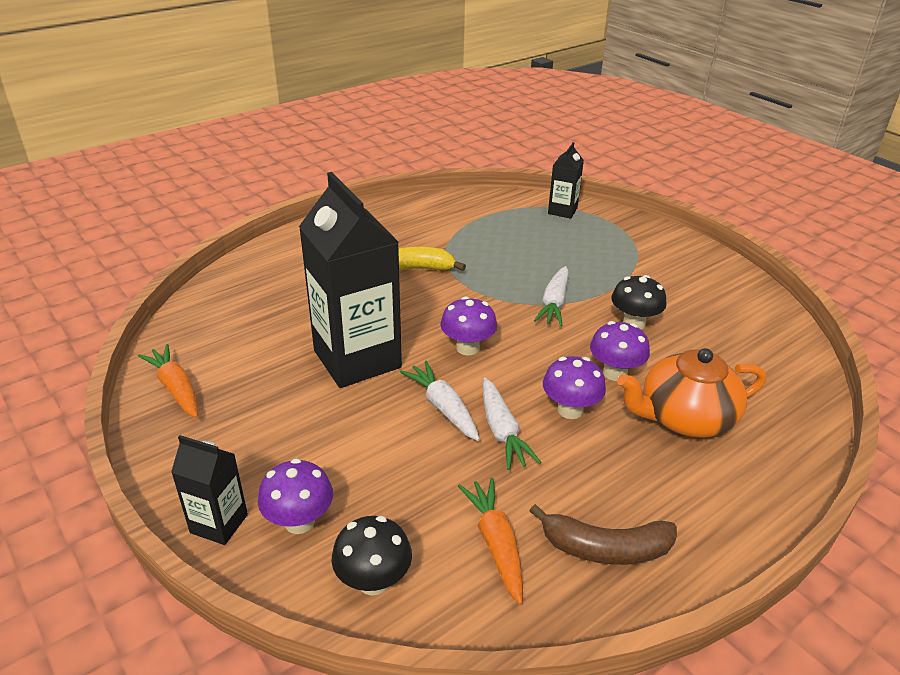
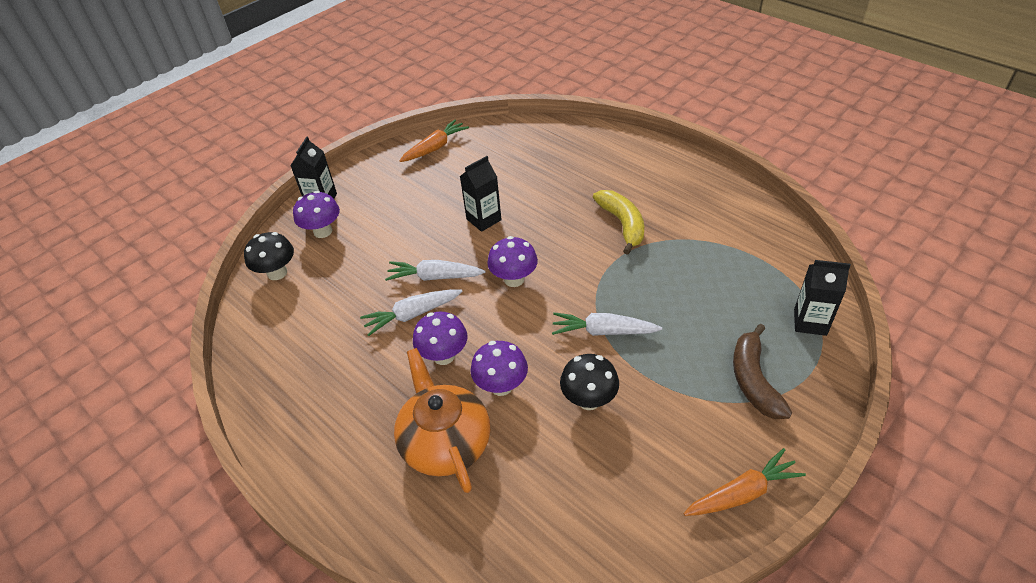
camera: 85 degrees right, 10 degrees up
(357, 359) = (484, 219): black carton -> black carton, size x0.48
(443, 408) = (435, 277): white carrot -> white carrot turned 135 degrees counterclockwise
(496, 544) = (303, 325): orange carrot -> orange carrot (742, 493)
(605, 548) = (296, 386): brown banana -> brown banana (753, 380)

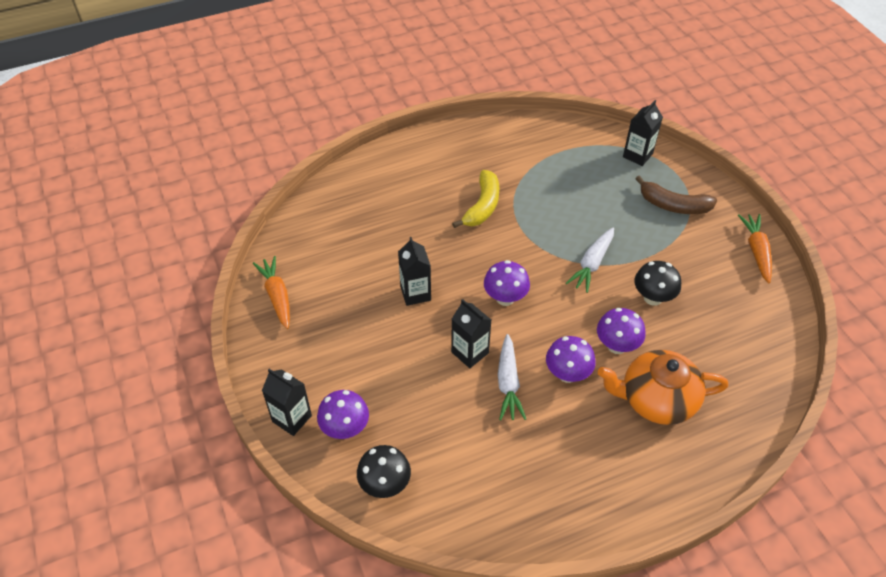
camera: 70 degrees left, 5 degrees up
(435, 277) = (470, 352): white carrot -> black carton
(622, 224) = (482, 206): yellow banana -> yellow banana turned 105 degrees clockwise

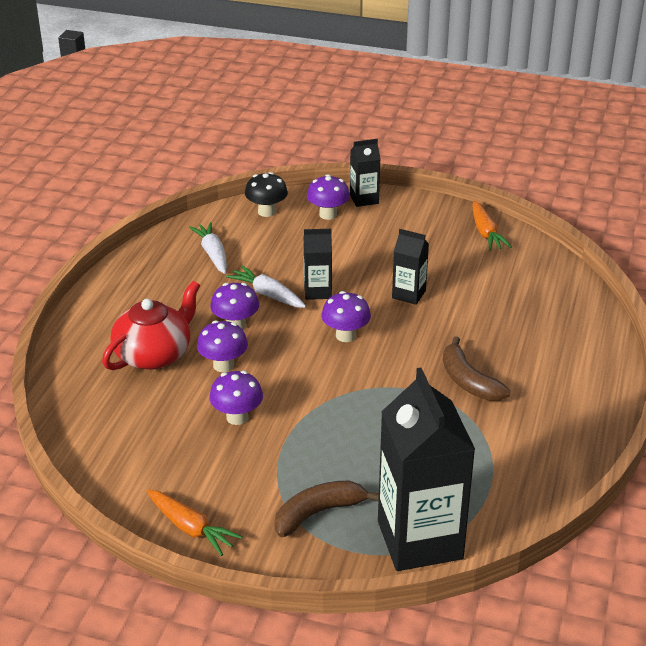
camera: 130 degrees right, 15 degrees down
(277, 296) = (486, 233): orange carrot -> orange carrot turned 60 degrees clockwise
(482, 206) = (468, 381): yellow banana -> brown banana
(592, 264) = (318, 405): white carrot -> white carrot (213, 254)
(637, 155) = (419, 540): black carton -> black carton, size x2.08
(653, 298) = (237, 417): black mushroom -> purple mushroom
(656, 399) = (154, 354): orange teapot -> red teapot

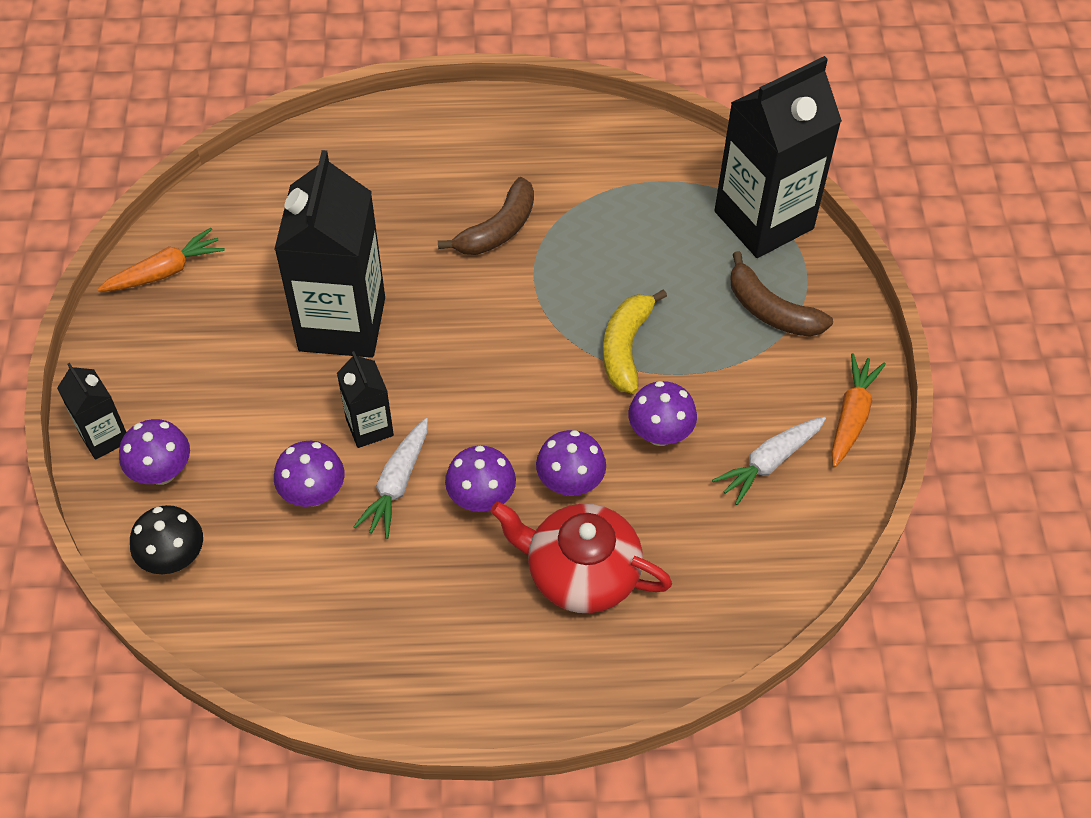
camera: 110 degrees left, 20 degrees up
(213, 254) = (316, 591): white carrot -> white carrot (769, 462)
(323, 420) = (626, 347): none -> yellow banana
(345, 335) = (457, 369): purple mushroom -> purple mushroom (313, 493)
(408, 294) = (342, 324): black carton -> black carton, size x2.08

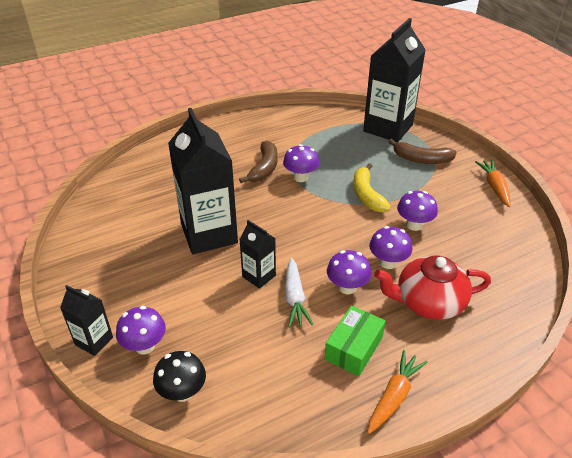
camera: 25 degrees left, 15 degrees down
(165, 271) = (85, 243): orange carrot -> orange carrot (394, 396)
(313, 493) = (249, 321): purple mushroom -> purple mushroom (300, 177)
(426, 595) = (353, 348): none -> green box
(769, 462) = (476, 218): white carrot -> none

